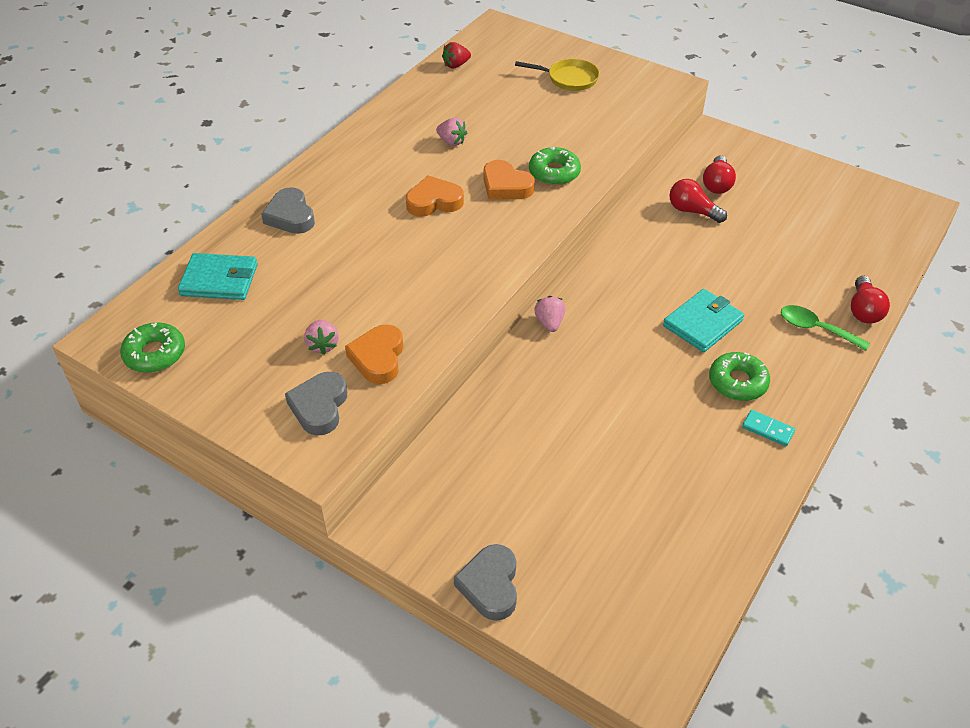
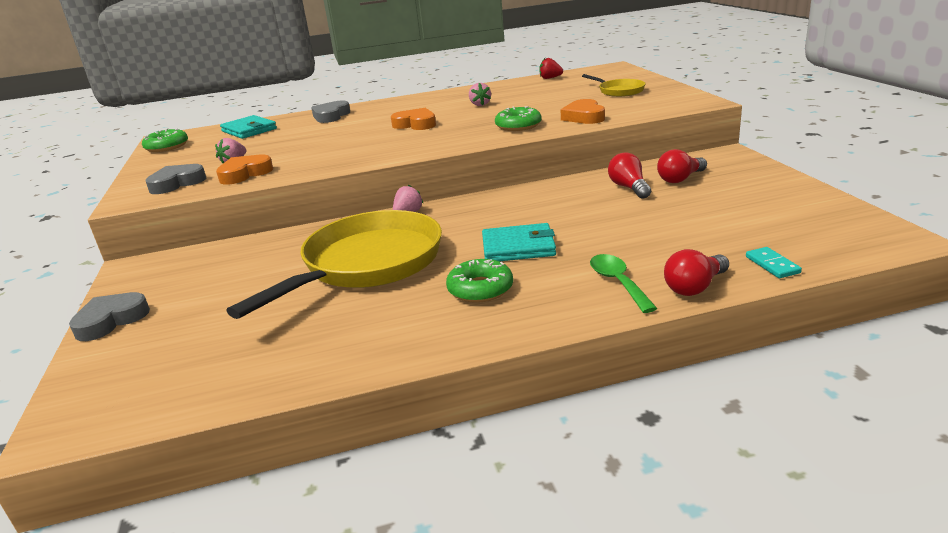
camera: 45 degrees right, 20 degrees down
(506, 186) = (473, 126): orange heart -> orange heart (584, 117)
(613, 402) = (367, 264): none -> yellow pan
(767, 429) = (448, 327): turquoise domino -> turquoise domino (772, 265)

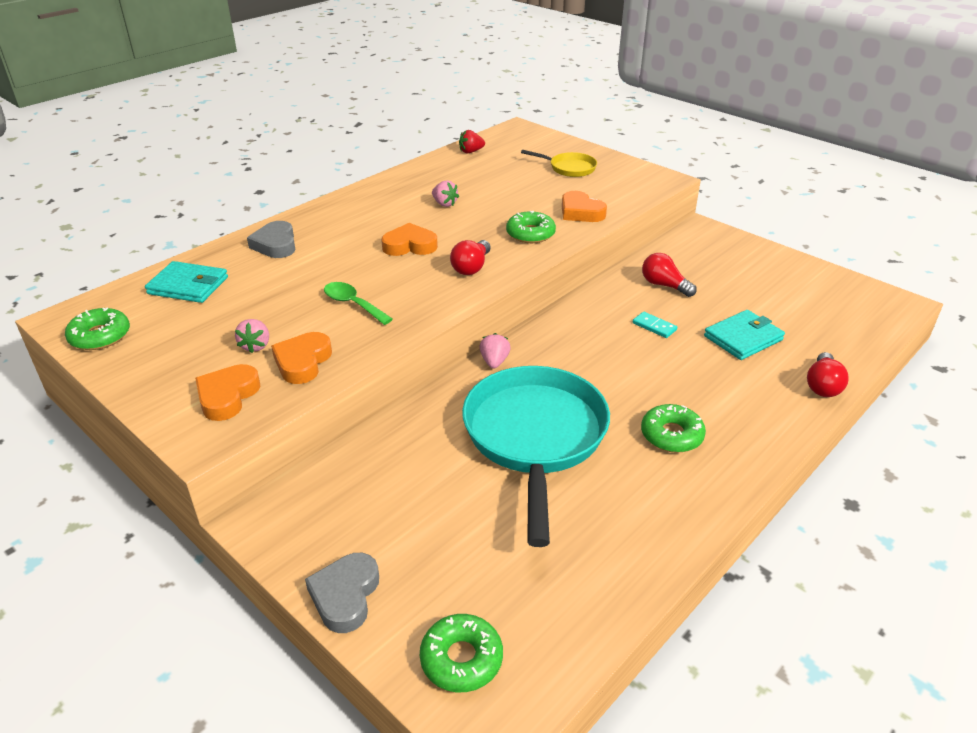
camera: 35 degrees left, 10 degrees up
(113, 381) = (461, 659): none -> green donut
(177, 183) = (227, 396): grey heart -> orange heart
(367, 264) = (535, 437): yellow pan -> turquoise pan
(518, 247) = (649, 378): turquoise wallet -> turquoise wallet (743, 338)
(618, 282) = (767, 396): green spoon -> green spoon (353, 304)
(680, 179) = (694, 266): red light bulb -> red light bulb (471, 267)
(772, 265) = (849, 349): turquoise domino -> turquoise domino (654, 326)

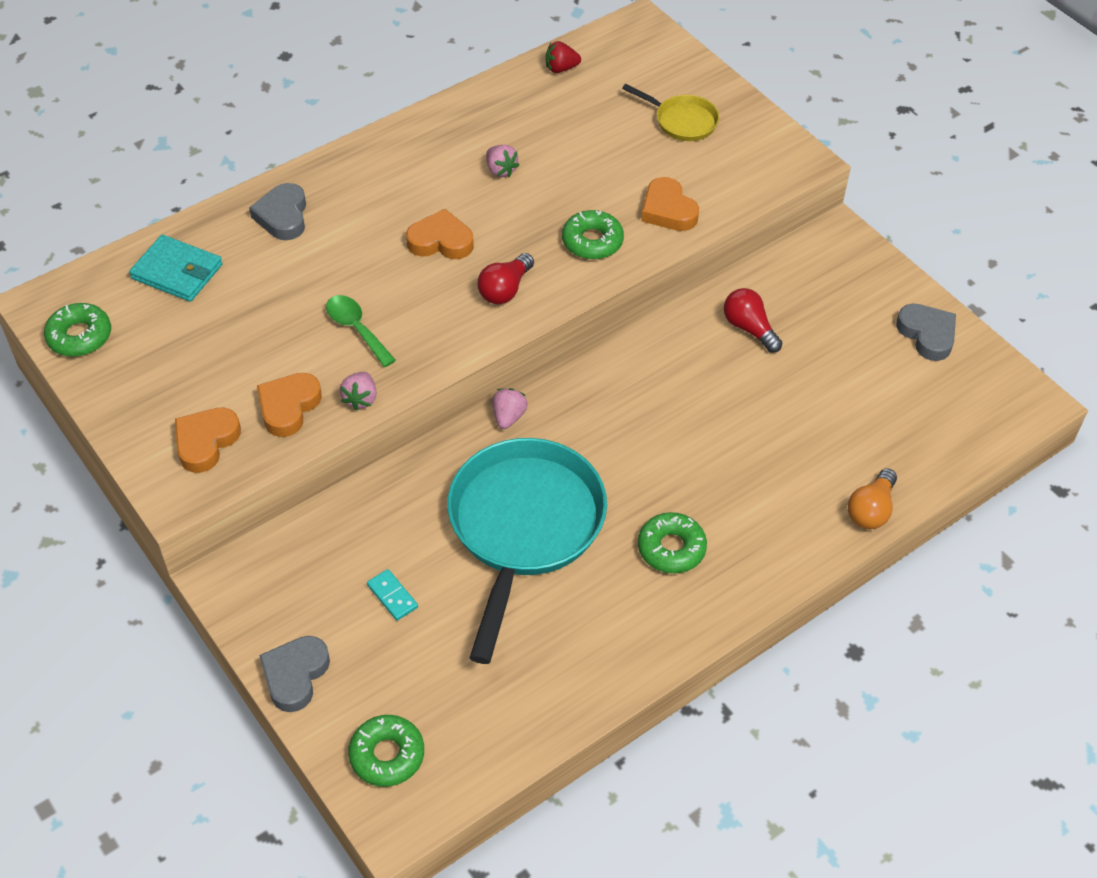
camera: 10 degrees right, 15 degrees up
(256, 346) = (242, 376): pink strawberry -> pink strawberry (360, 399)
(654, 326) = (711, 393): turquoise domino -> turquoise domino (392, 596)
(743, 338) = (810, 426): turquoise wallet -> none
(798, 274) = (927, 334): none -> grey heart
(822, 385) = (871, 510): red light bulb -> orange light bulb

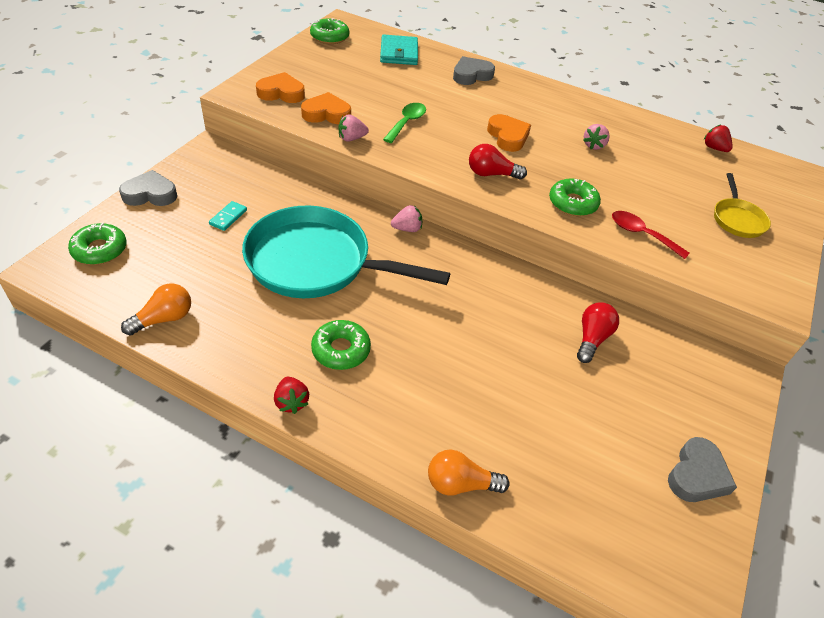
camera: 60 degrees right, 5 degrees down
(524, 527) = (316, 262): turquoise pan -> turquoise pan turned 150 degrees counterclockwise
(548, 707) = (164, 319): none -> orange light bulb
(668, 210) = (641, 234): orange heart -> red spoon
(723, 615) = (291, 402): none -> red strawberry

